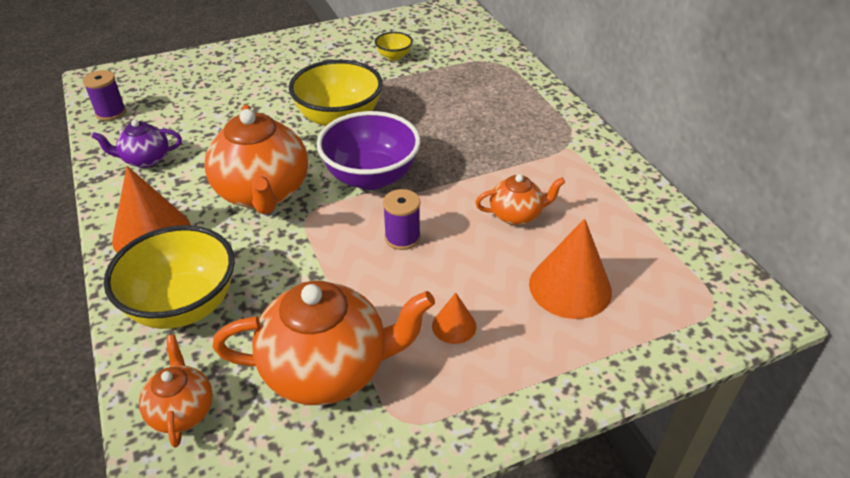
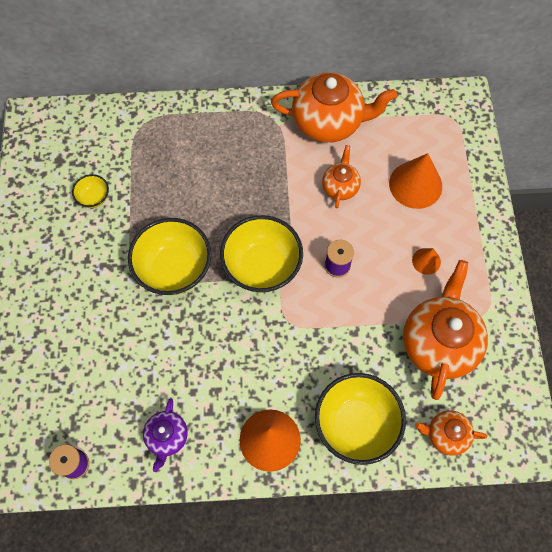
camera: 70 degrees left, 25 degrees up
(263, 193) = (251, 349): orange teapot -> orange teapot (328, 122)
(371, 177) = (262, 266): purple bowl -> yellow bowl

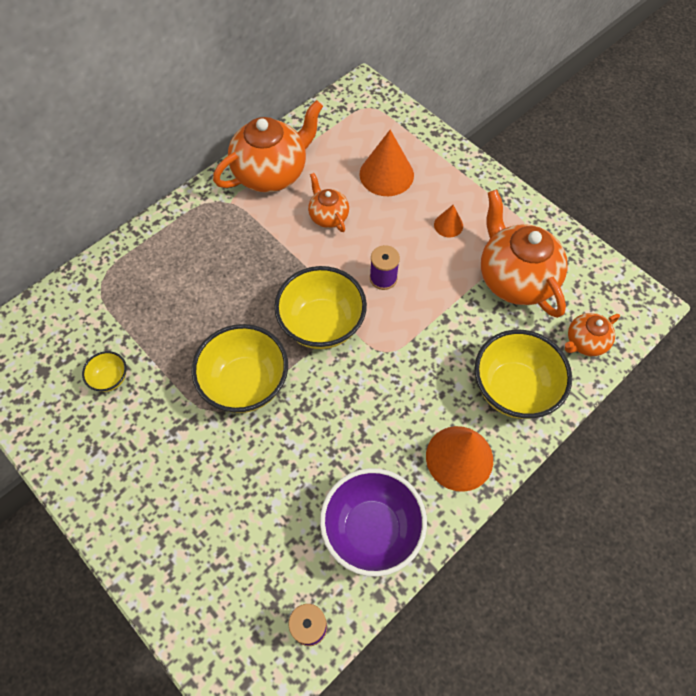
camera: 40 degrees left, 5 degrees down
(167, 437) = (371, 530): purple teapot -> purple bowl

